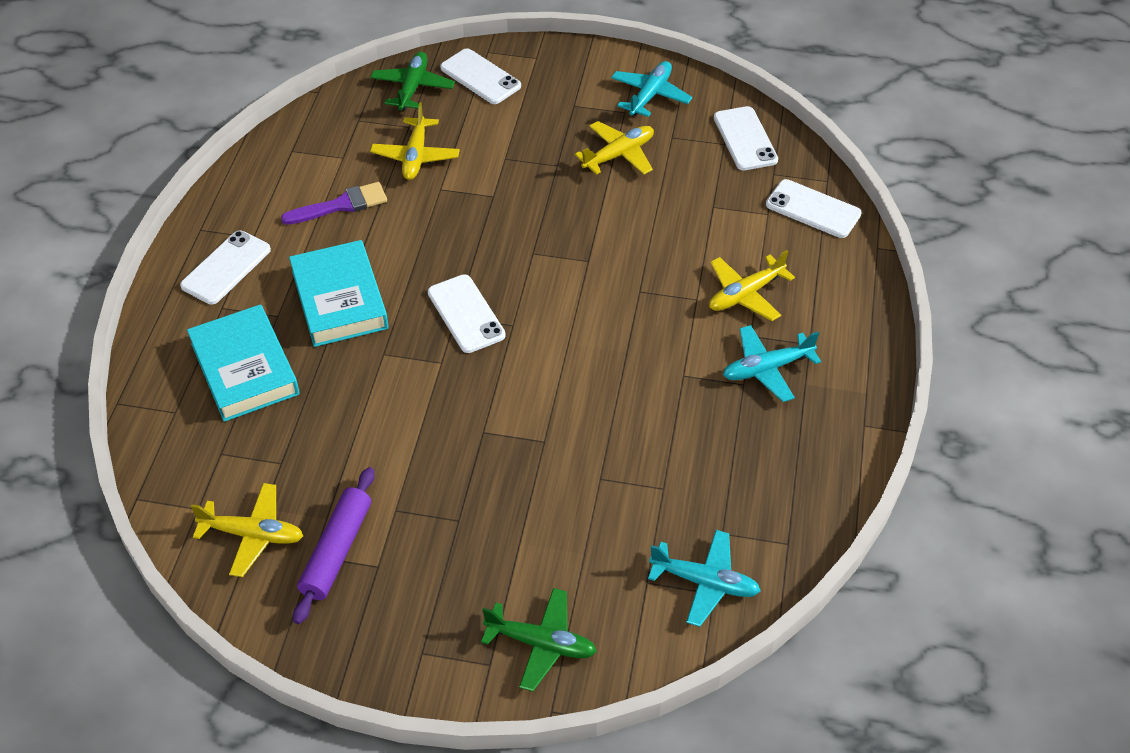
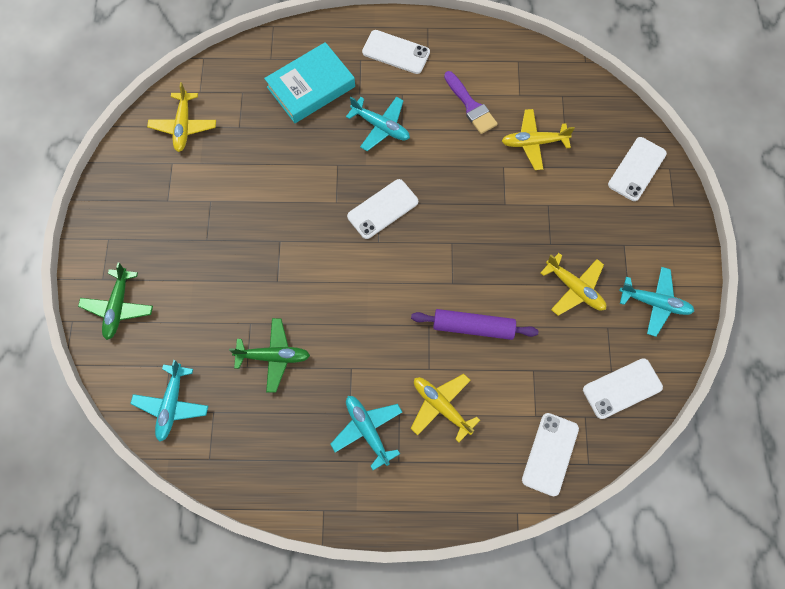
camera: 80 degrees right, 20 degrees up
(336, 551) = (176, 175): purple rolling pin -> purple rolling pin (473, 327)
(339, 299) = (381, 126): turquoise book -> turquoise plane
(413, 87) = (609, 124): green plane -> green plane (273, 356)

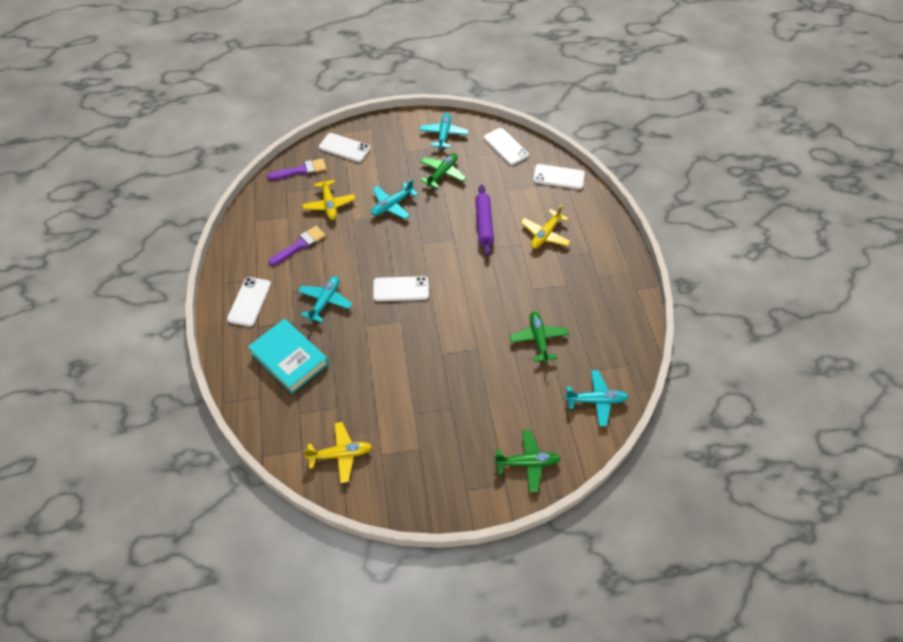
camera: 100 degrees left, 15 degrees down
(367, 430) = (575, 273): turquoise plane -> turquoise plane (392, 205)
(383, 209) = (401, 289): white phone -> white phone turned 45 degrees counterclockwise
(574, 288) = (442, 173): yellow plane -> green plane
(598, 114) = (301, 170): none -> purple brush

